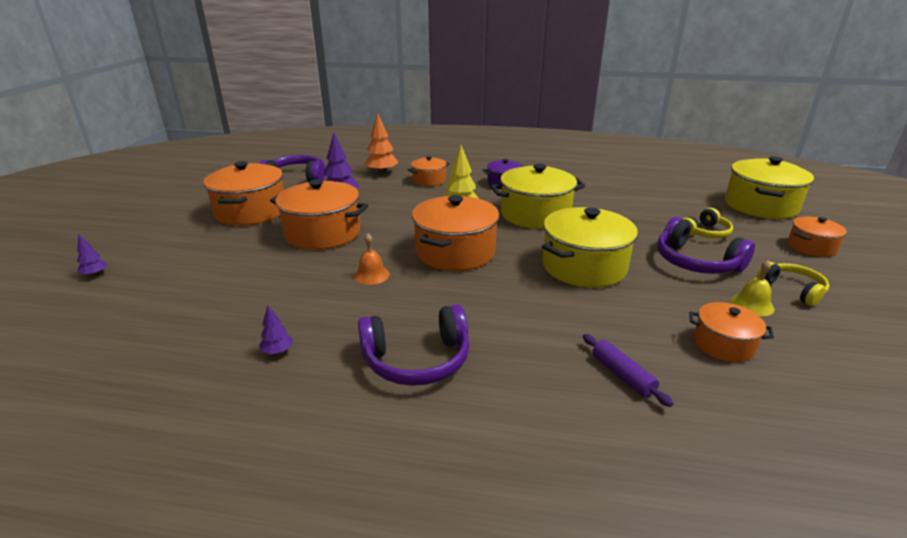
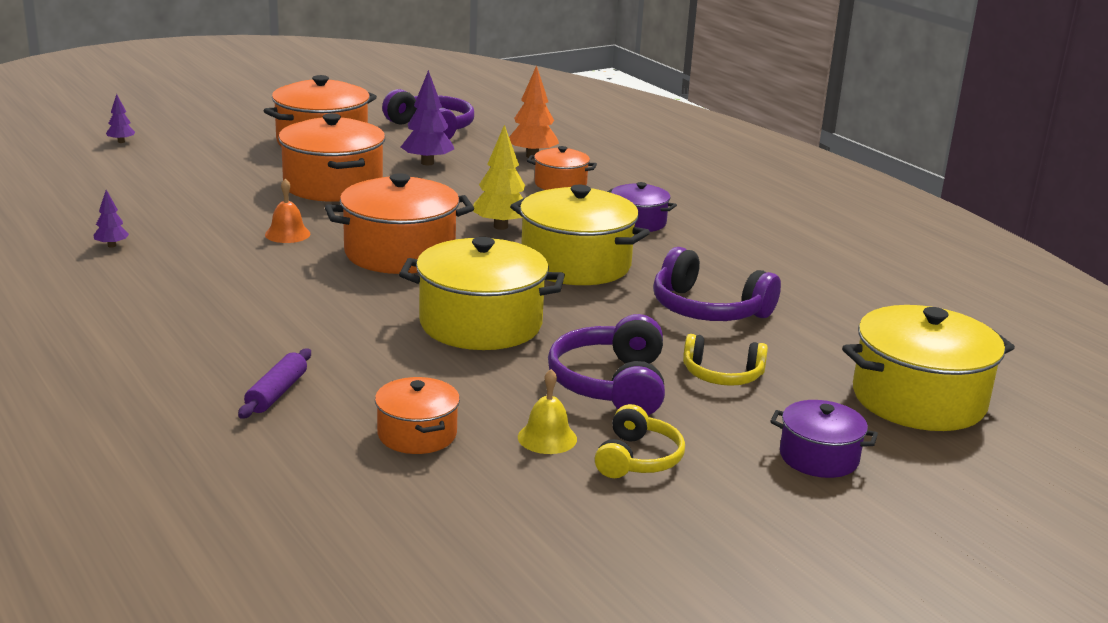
camera: 45 degrees right, 5 degrees down
(417, 360) = (174, 299): purple headphones -> purple headphones (707, 309)
(811, 247) = (819, 457): orange pot -> purple pot

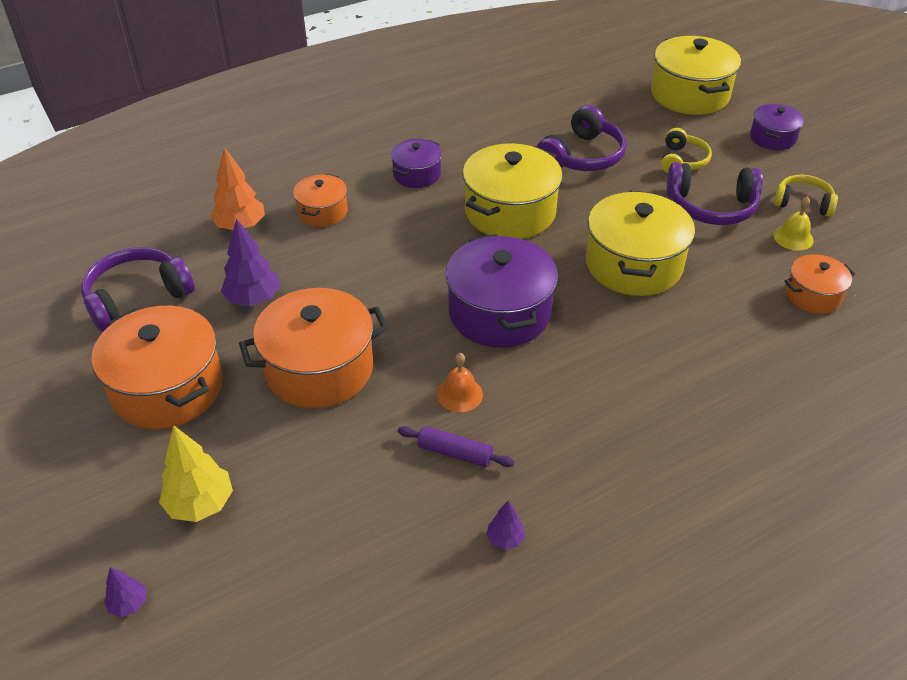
camera: 85 degrees left, 20 degrees up
(277, 393) = (782, 372): purple rolling pin -> purple rolling pin (455, 453)
(400, 253) = (499, 313): orange pot -> purple pot
(500, 226) = (431, 251): yellow tree -> yellow tree (200, 504)

